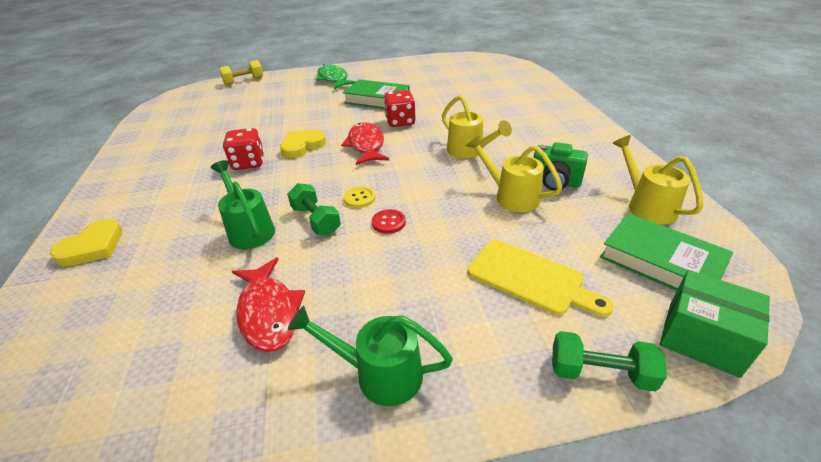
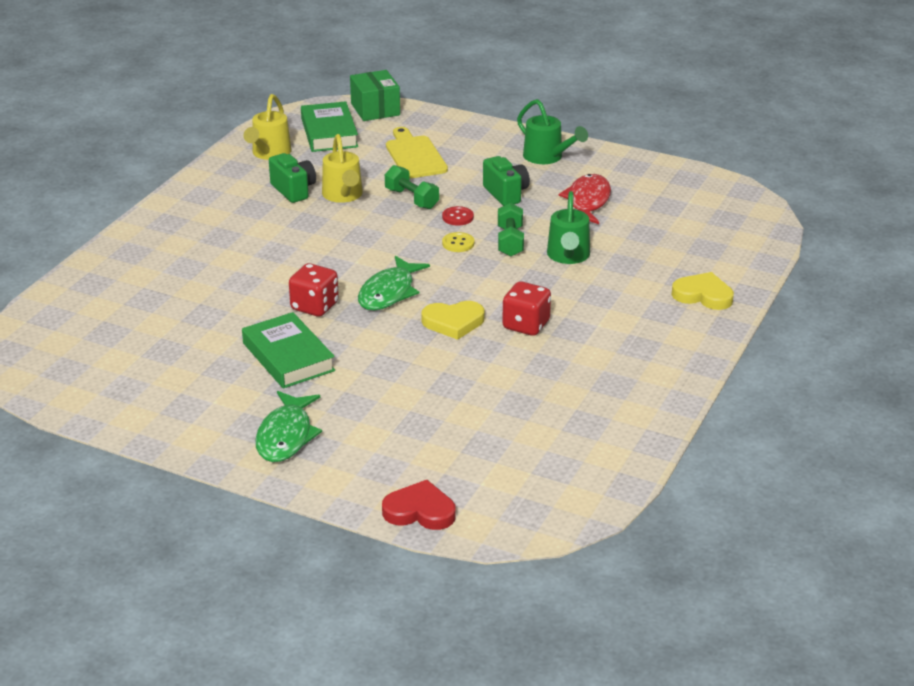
camera: 145 degrees left, 5 degrees down
(93, 247) = (703, 295): yellow heart -> yellow heart turned 45 degrees clockwise
(244, 81) = (420, 511): yellow dumbbell -> red heart
(366, 145) = (389, 292): red fish -> green fish
(372, 275) = (506, 194): none -> green camera
(469, 151) = (308, 242): yellow watering can -> none
(600, 373) = (443, 120): green dumbbell -> green dumbbell (411, 199)

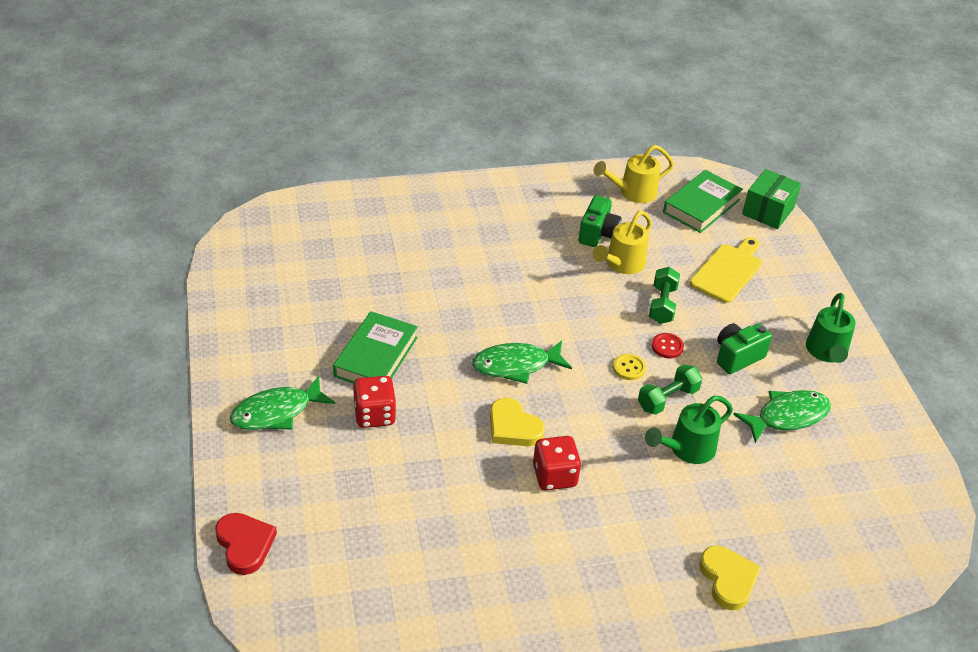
camera: 50 degrees right, 10 degrees up
(314, 306) = (454, 334): red dice -> red dice (374, 415)
(506, 194) = (737, 357): green camera -> green camera turned 150 degrees counterclockwise
(587, 202) = (787, 416): red fish -> green fish

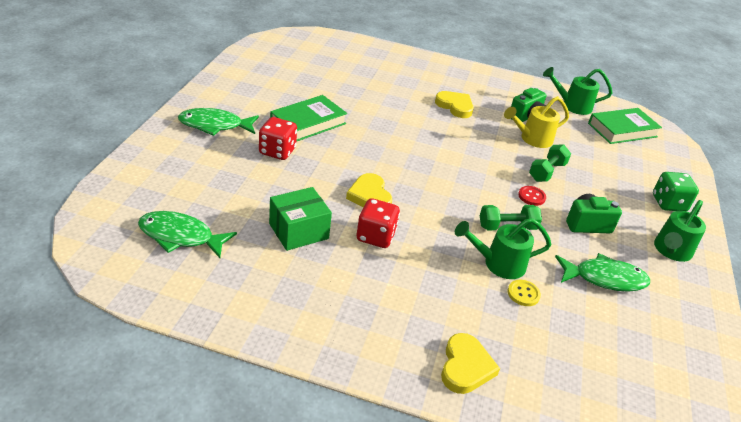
camera: 25 degrees right, 5 degrees down
(245, 545) = (121, 183): red heart -> none
(514, 253) = (455, 106): none -> yellow heart
(516, 365) = (403, 163): green fish -> green fish (180, 236)
(629, 368) = (490, 197): yellow button -> yellow button (523, 294)
(633, 192) = (572, 106): yellow watering can -> green watering can
(728, 271) = (617, 172): yellow cutting board -> none
(768, 211) = (677, 151): green box -> green box (298, 231)
(795, 291) = (668, 203): none -> green dice

